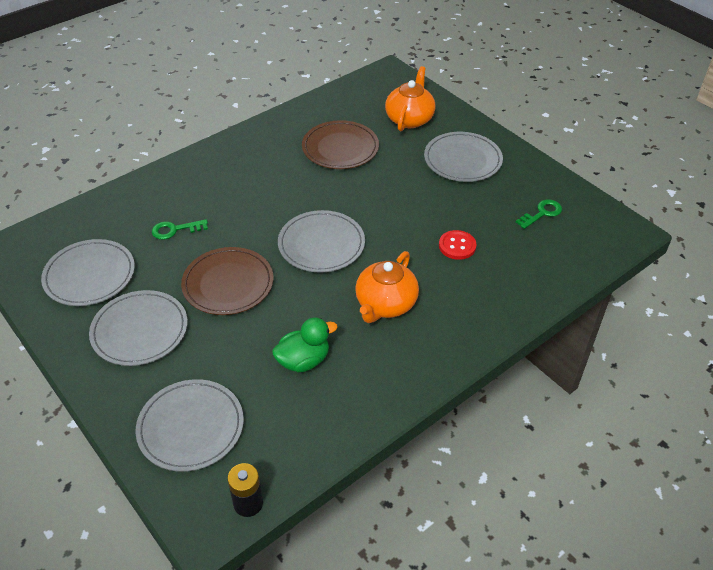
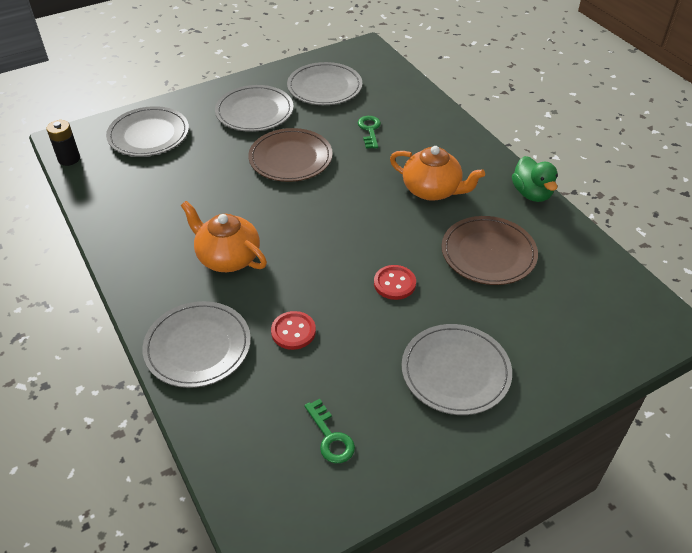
camera: 100 degrees right, 0 degrees up
(303, 360) = (183, 196): green duck -> green duck (531, 193)
(321, 244) = (326, 221): grey plate -> grey plate (198, 347)
(387, 195) = (394, 283): none -> red button
(409, 119) = (551, 330): orange teapot -> orange teapot (432, 190)

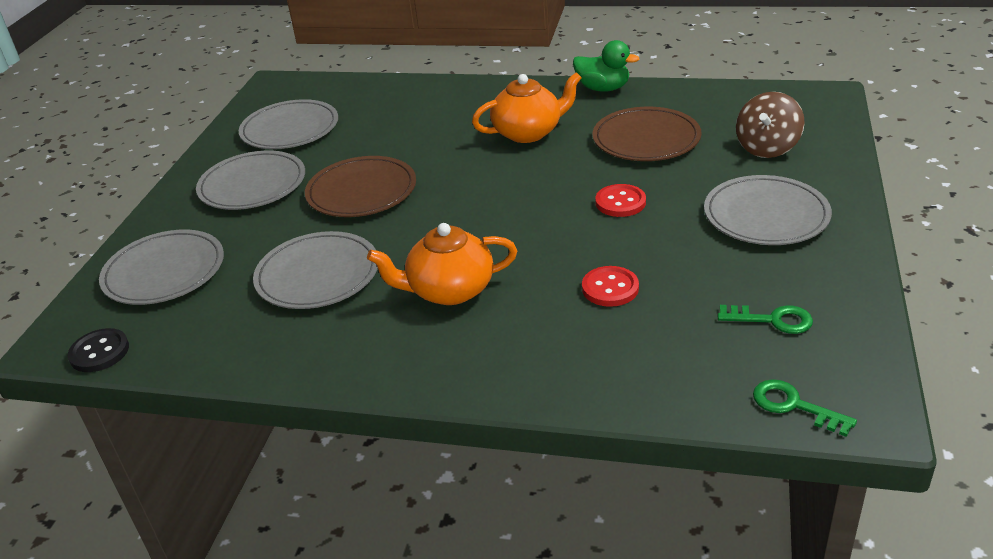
camera: 45 degrees left, 10 degrees down
(69, 159) = (99, 352): black battery -> black button
(198, 347) = (555, 363): grey plate -> grey plate (317, 275)
(370, 130) = (396, 130): green key -> green key (794, 406)
(549, 327) = (767, 148): none -> brown spinning top

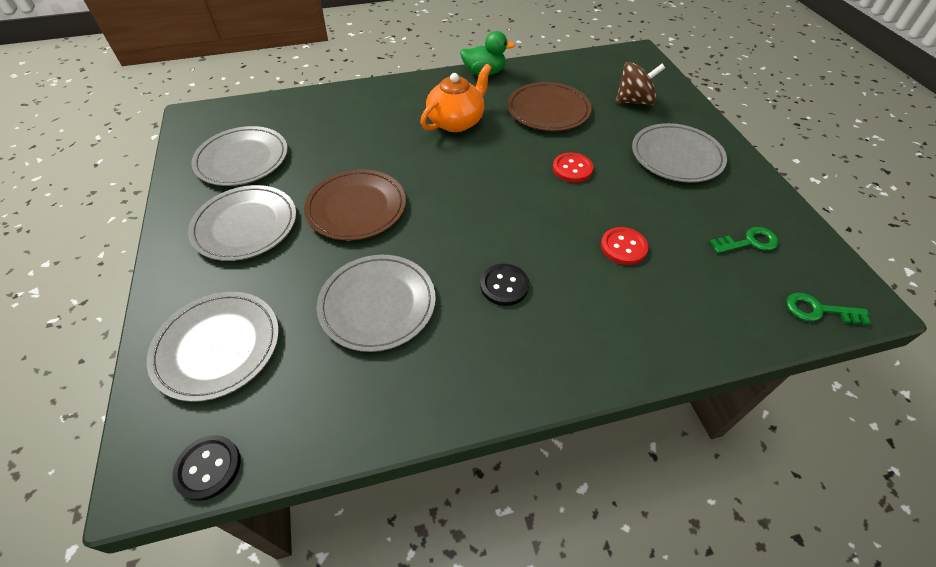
camera: 30 degrees left, 15 degrees up
(449, 290) = (504, 286): orange teapot -> black button
(767, 148) = (634, 101): brown spinning top -> brown spinning top turned 105 degrees counterclockwise

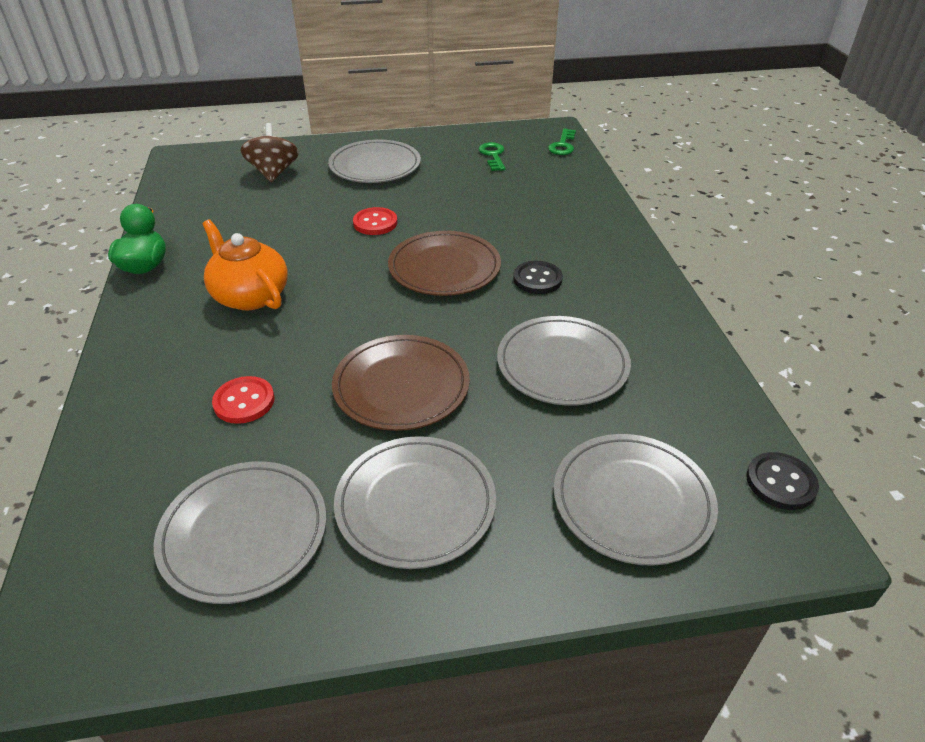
camera: 85 degrees left, 10 degrees down
(548, 110) = (261, 226): brown plate -> brown plate (444, 267)
(623, 247) = (492, 210): red button -> red button (244, 401)

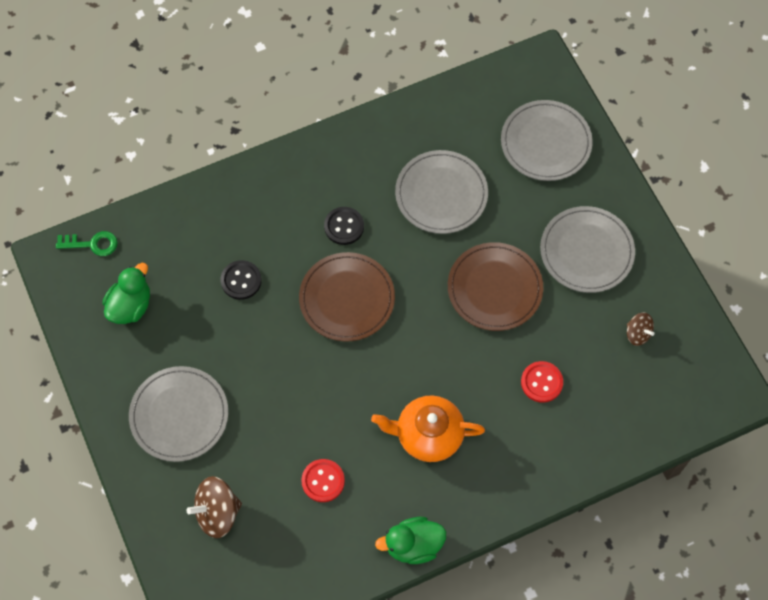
camera: 105 degrees left, 25 degrees up
(244, 533) = (637, 333): grey plate -> brown spinning top
(250, 296) = (428, 435): orange teapot -> orange teapot turned 60 degrees clockwise
(375, 223) = (291, 376): red button -> red button (323, 481)
(493, 155) = (130, 306): green key -> green duck
(780, 482) = (507, 71): black button -> black button (241, 280)

